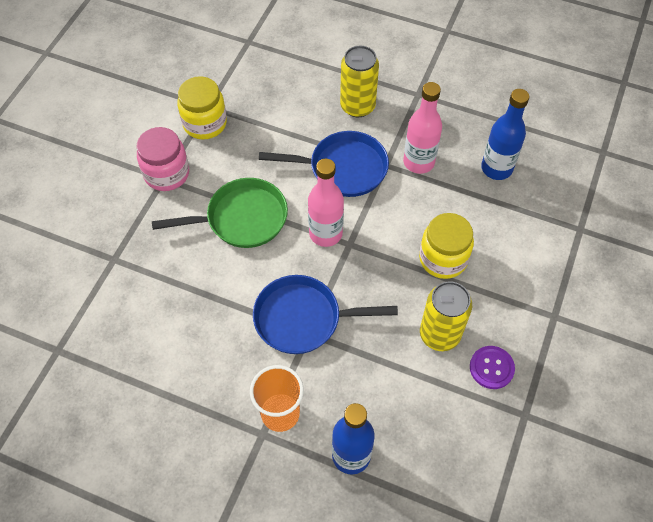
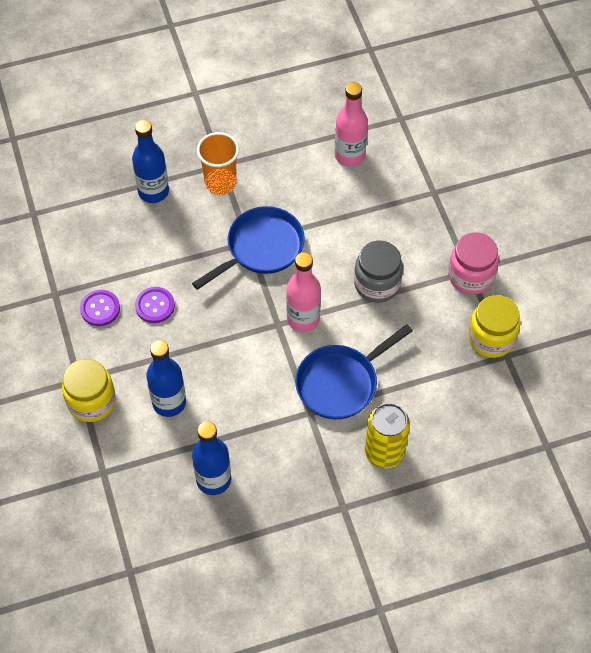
camera: 140 degrees right, 0 degrees up
(241, 219) = (377, 284): green pan -> grey jar
(418, 162) = (284, 436): pink bottle -> pink bottle (349, 155)
(439, 334) = (155, 306): yellow can -> purple button
(443, 259) = (196, 364): yellow jar -> yellow jar (91, 401)
(489, 244) = (169, 402): none -> blue bottle

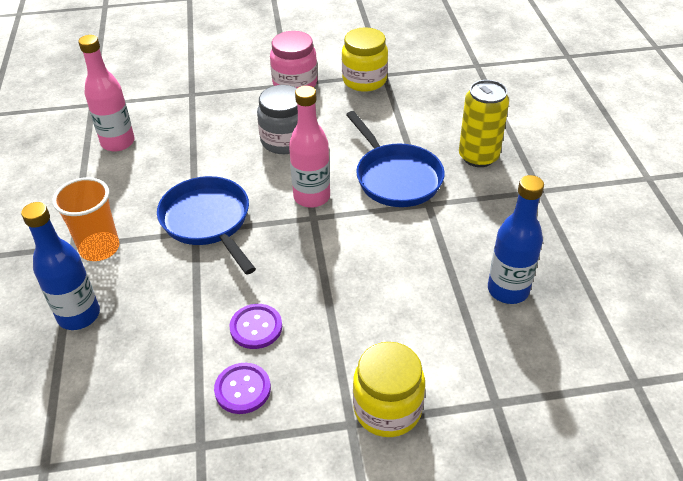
camera: 80 degrees left, 15 degrees down
(169, 402) = (400, 324): blue bottle -> none

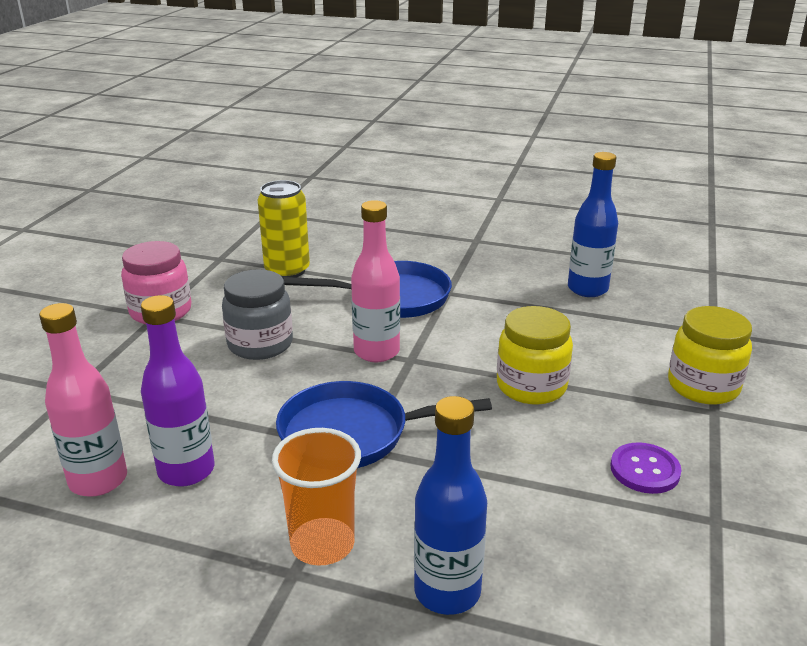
camera: 65 degrees left, 15 degrees down
(140, 169) = (186, 471): none -> purple bottle
(256, 327) = (557, 439): purple button -> none
(364, 80) = (214, 271): yellow jar -> yellow jar (531, 386)
(478, 156) = (405, 251): yellow can -> yellow can (287, 270)

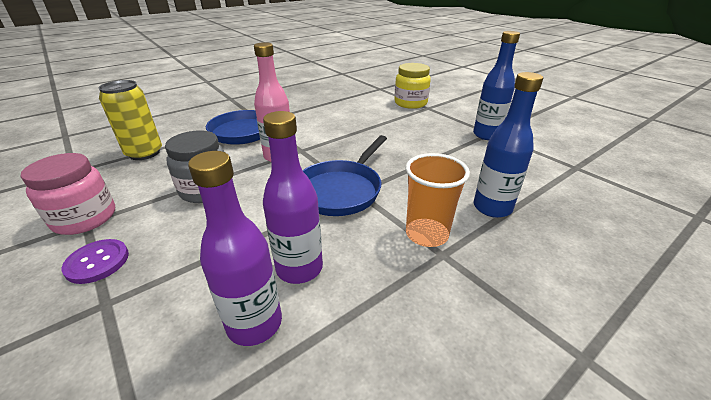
camera: 55 degrees left, 5 degrees up
(98, 480) = (254, 323): pink bottle -> purple bottle
(531, 386) = (366, 132): yellow jar -> none
(587, 289) = (314, 95): blue bottle -> blue bottle (486, 135)
(644, 470) = (449, 133): purple button -> purple button (97, 262)

